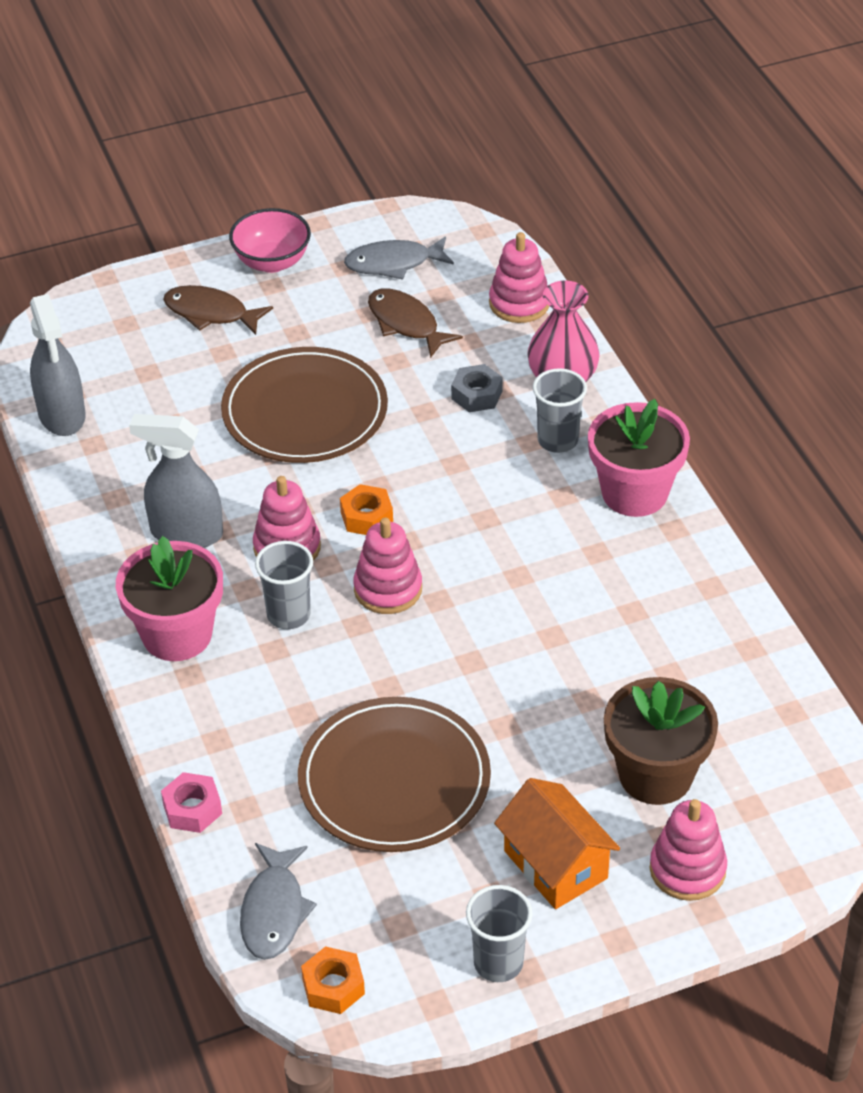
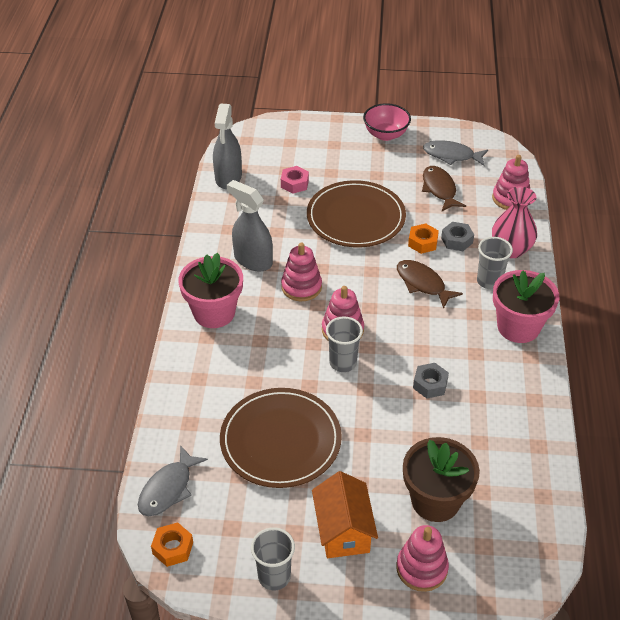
camera: 25 degrees right, 0 degrees up
(192, 809) = (162, 412): pink nut -> pink nut (294, 183)
(211, 313) = (337, 150): brown fish -> brown fish (422, 284)
(288, 615) = (279, 324): grey cup -> grey cup (343, 363)
(366, 517) = (355, 286): orange nut -> orange nut (422, 242)
(558, 620) = (430, 384): none -> grey nut

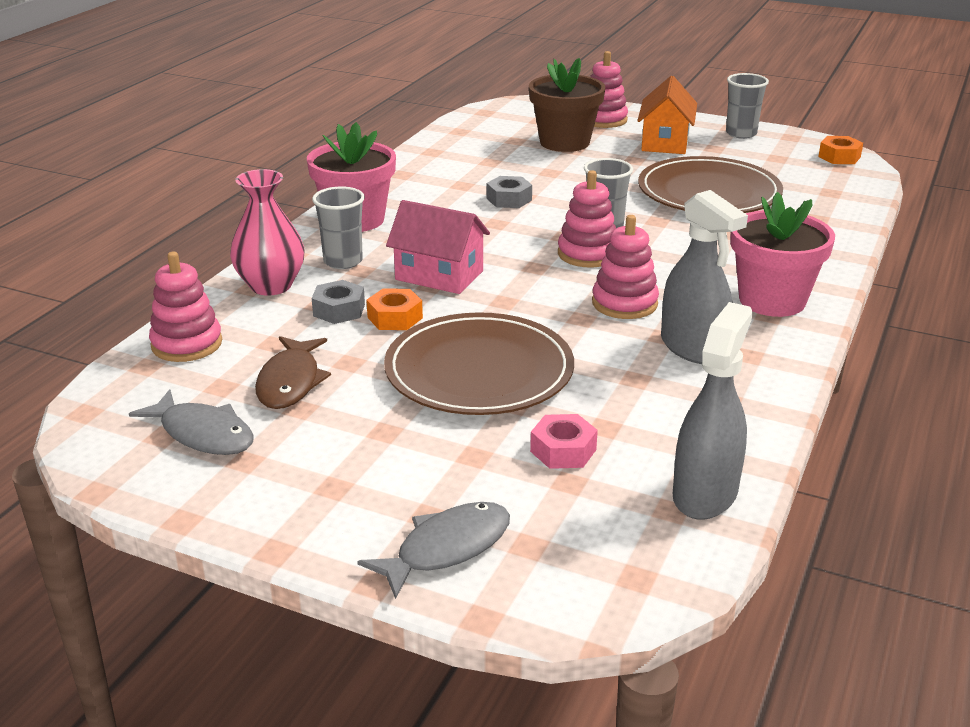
camera: 160 degrees left, 15 degrees down
(168, 489) = (844, 184): grey fish -> grey fish (446, 548)
(385, 134) = (293, 510): pink bowl -> none
(422, 284) = (439, 275): brown fish -> pink house

